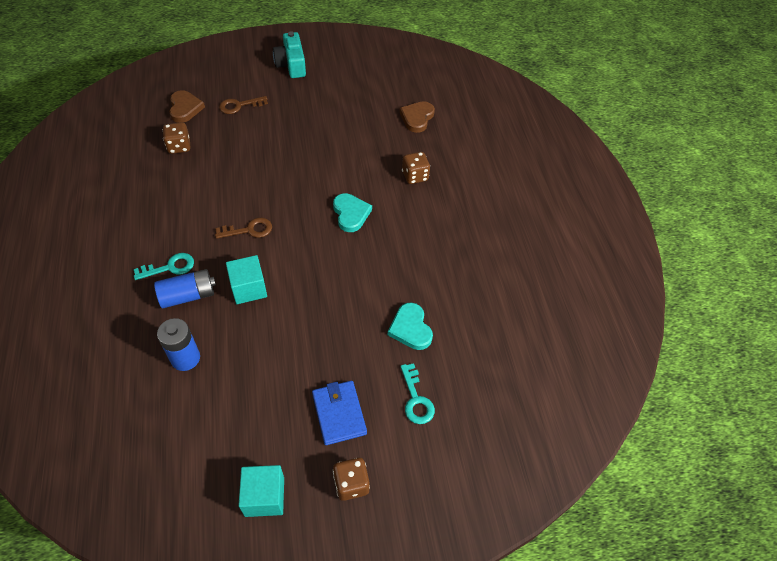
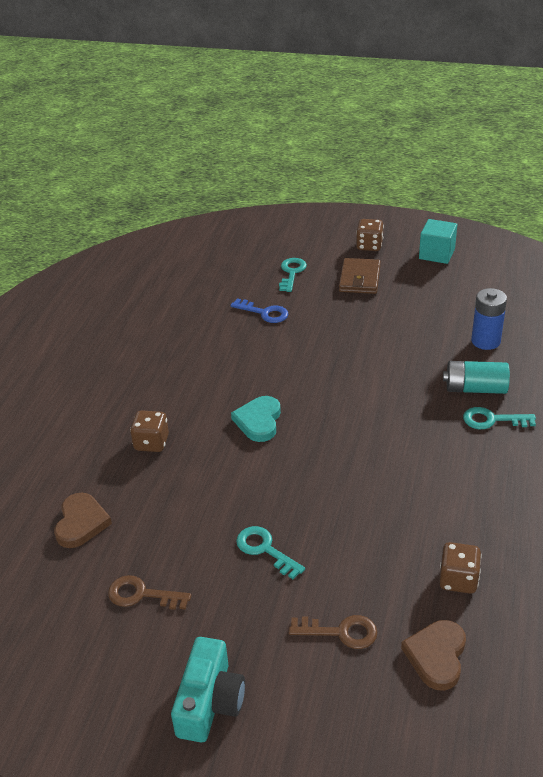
camera: 150 degrees left, 15 degrees down
(188, 296) = (475, 388): blue battery -> turquoise battery
(249, 230) = (388, 435): brown key -> brown key (142, 595)
(249, 288) = (407, 379): turquoise cube -> none
(300, 133) = (265, 550): none -> turquoise key
(339, 414) = (359, 279): blue wallet -> brown wallet
(410, 328) = (264, 313): turquoise heart -> blue key
(417, 118) = (81, 523): brown heart -> brown heart turned 45 degrees counterclockwise

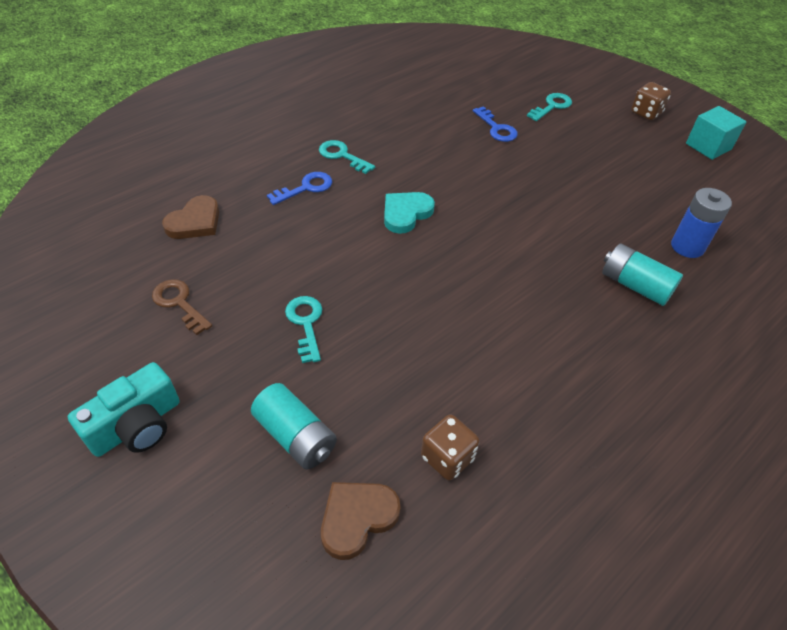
camera: 30 degrees right, 10 degrees up
(151, 443) = (305, 188): brown dice -> blue key
(340, 632) = (295, 436): brown key -> turquoise battery
(359, 279) = (610, 137): brown wallet -> none
(492, 420) = (626, 324): turquoise key -> turquoise key (342, 156)

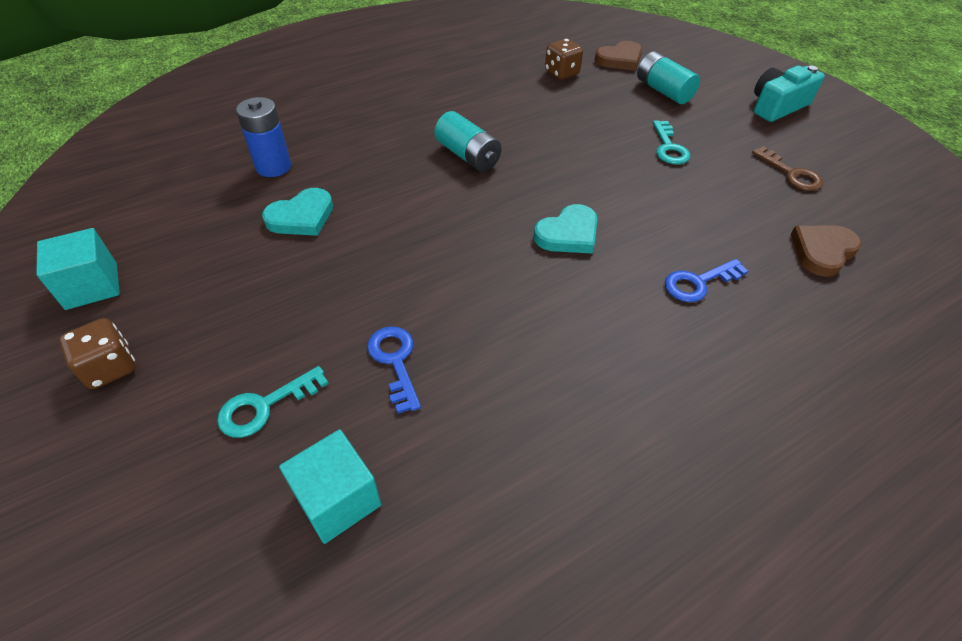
camera: 170 degrees left, 0 degrees up
(342, 156) = (654, 332): turquoise key -> none
(494, 82) = (337, 499): none -> turquoise cube
(621, 204) = (301, 217): none -> turquoise heart
(635, 285) = (358, 142): turquoise battery -> turquoise battery (467, 156)

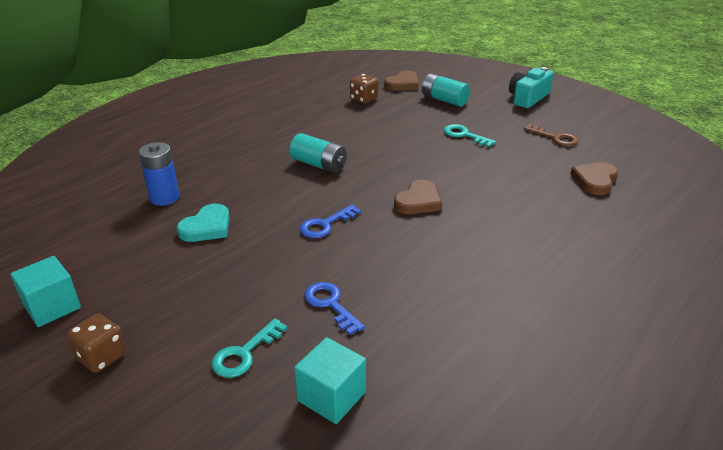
camera: 15 degrees left, 15 degrees down
(568, 234) = (418, 201): turquoise heart -> brown heart
(668, 147) = (464, 135): turquoise key -> turquoise key turned 150 degrees clockwise
(698, 283) = (522, 214): blue key -> blue key (325, 224)

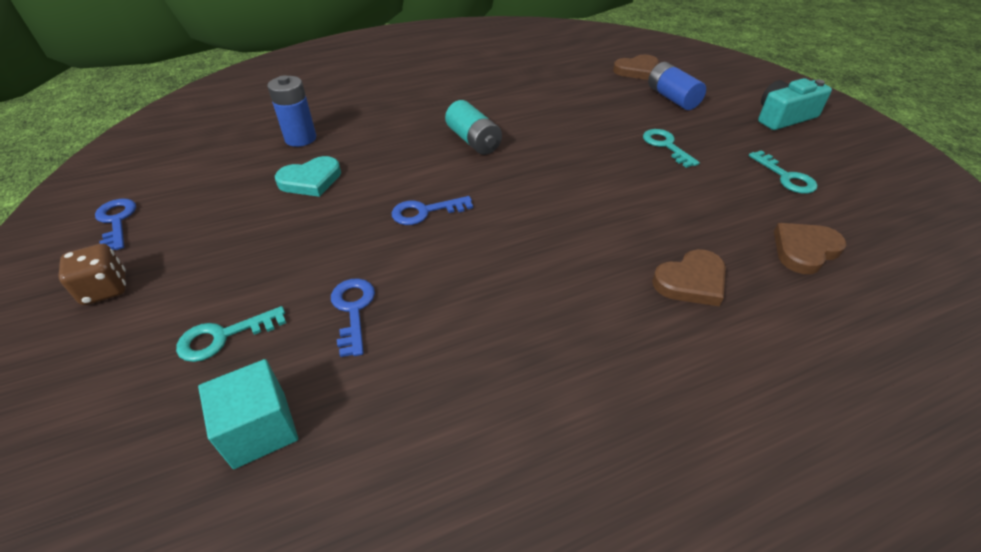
camera: 25 degrees right, 10 degrees up
(52, 306) = (117, 221): turquoise cube -> blue key
(364, 99) = (579, 79): brown dice -> none
(418, 201) = (549, 213): brown heart -> brown heart (691, 281)
(444, 100) = (672, 98): turquoise battery -> blue battery
(555, 138) = (785, 177): brown key -> turquoise key

